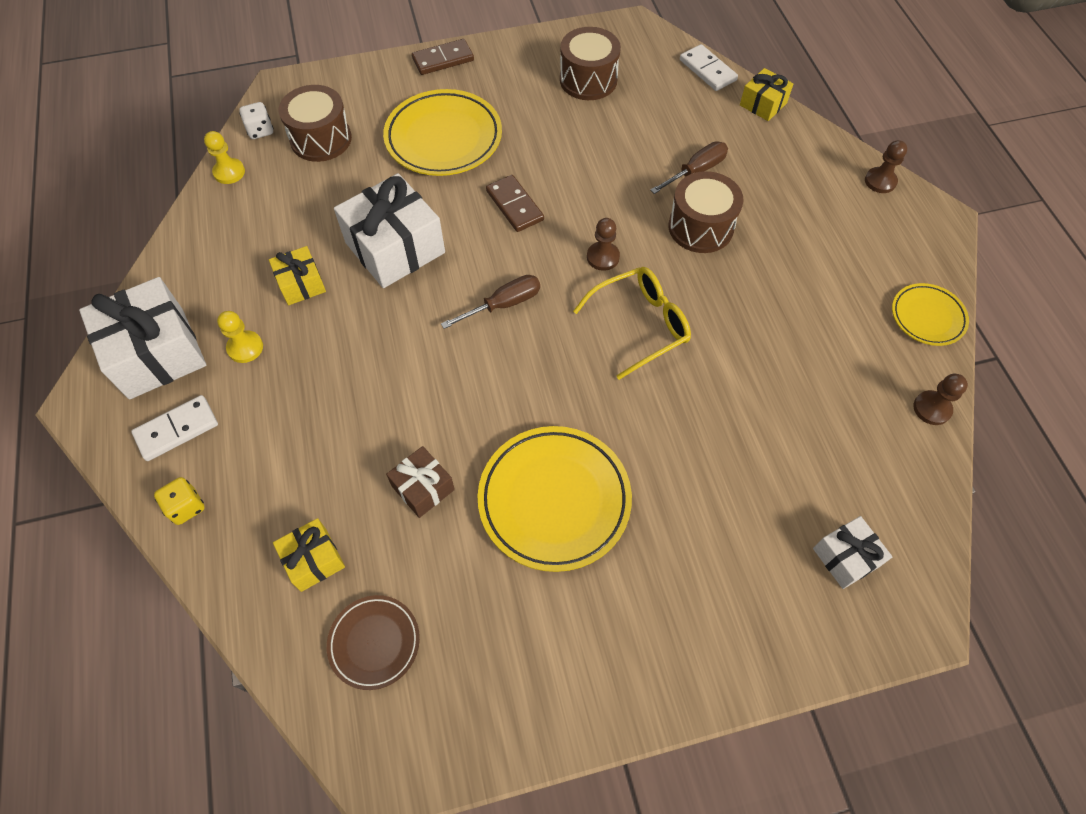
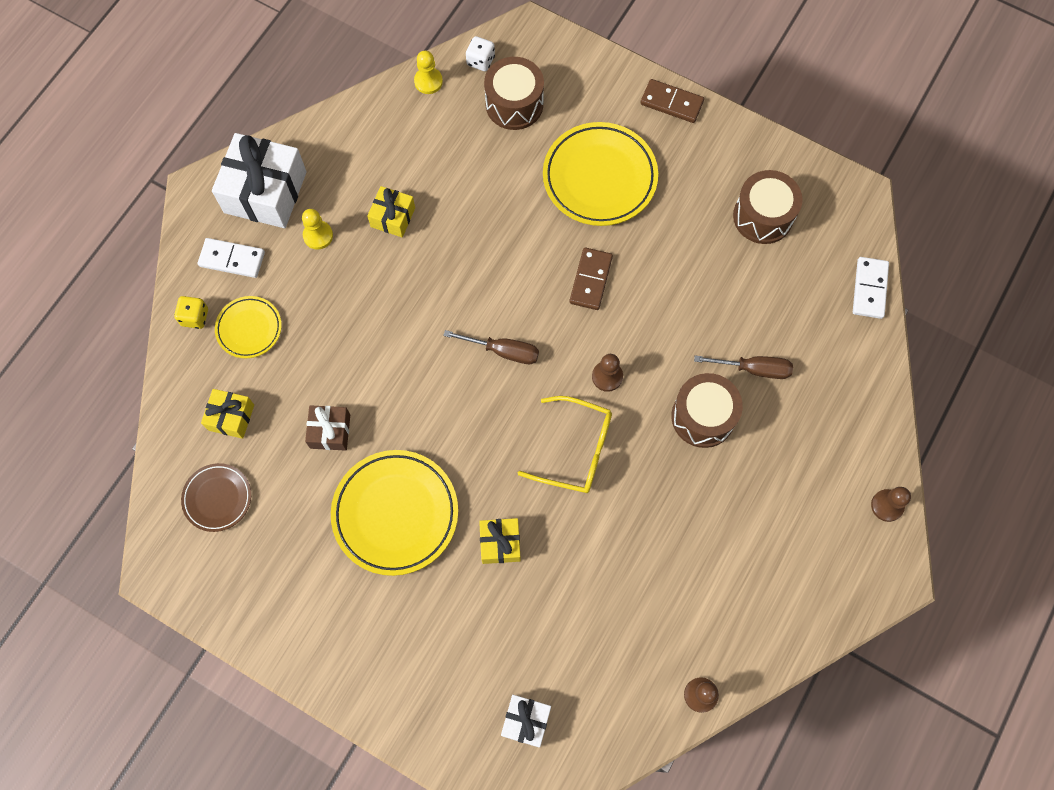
camera: 45 degrees right, 10 degrees up
(395, 248) = (477, 242): white gift -> none
(763, 104) = (877, 358): yellow gift -> yellow gift (500, 543)
(927, 317) = (782, 635): yellow plate -> yellow plate (249, 329)

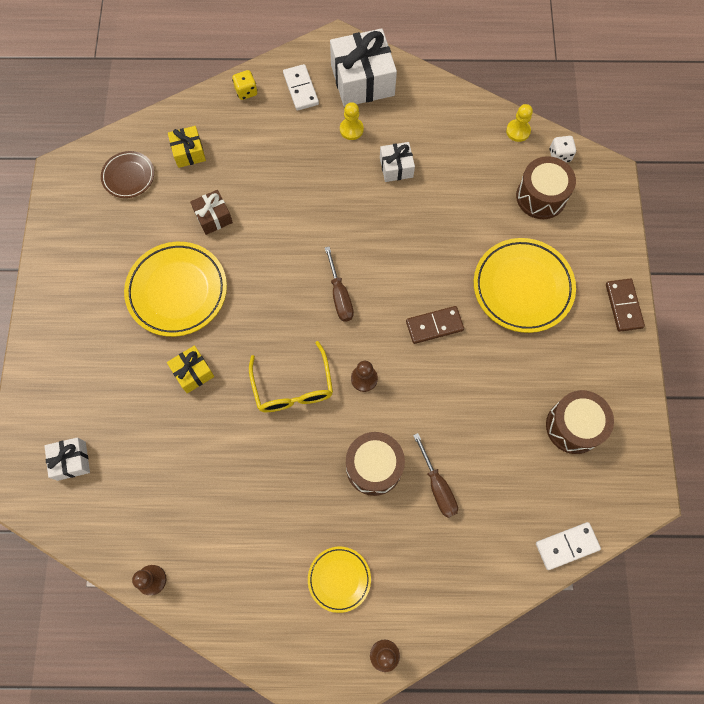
camera: 60 degrees right, 0 degrees up
(249, 329) = (257, 127): yellow plate -> yellow plate (339, 579)
(393, 217) = (396, 167): yellow gift -> white gift

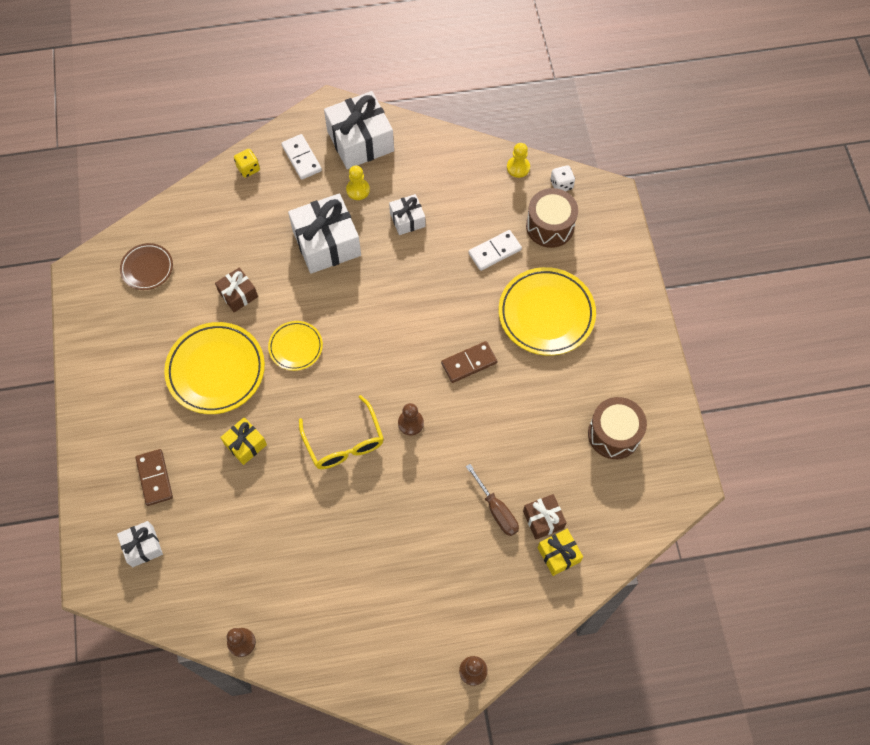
camera: 10 degrees left, 5 degrees down
(189, 152) = (202, 236): yellow gift -> yellow gift (558, 554)
(310, 179) = (326, 243): none -> white gift
(339, 579) = (419, 610): yellow plate -> yellow plate (296, 347)
(340, 296) = (374, 350): brown screwdriver -> none
(374, 467) = (434, 503): brown drum -> none
(484, 505) = (543, 519): none -> brown gift
(567, 546) = (625, 543): white domino -> white domino (494, 251)
(623, 306) = (643, 316): brown domino -> brown domino (154, 478)

